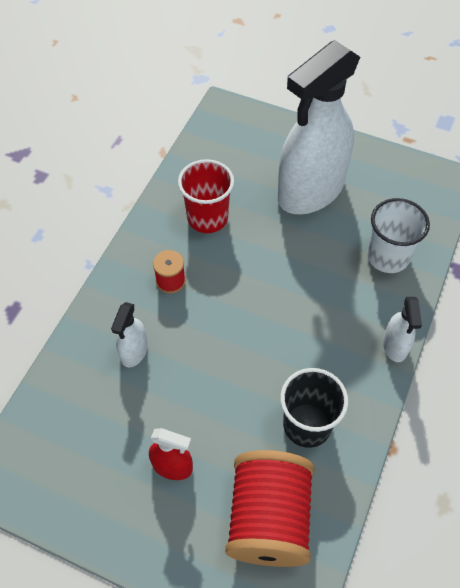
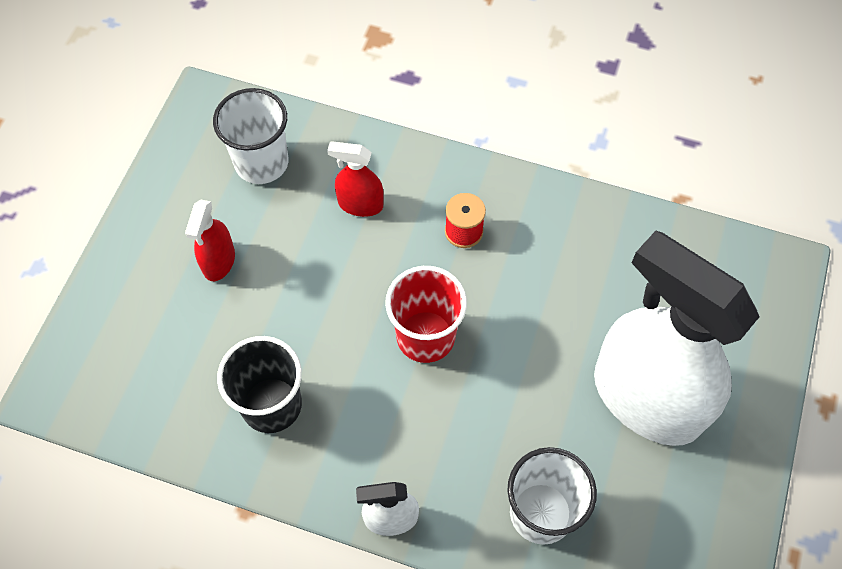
camera: 85 degrees right, 5 degrees up
(77, 429) = (261, 163): none -> white cup
(134, 351) = (360, 204): white spray bottle -> red spray bottle
(207, 218) = (571, 264): red cup -> red cup (425, 336)
(268, 519) = (157, 366): red spool -> none

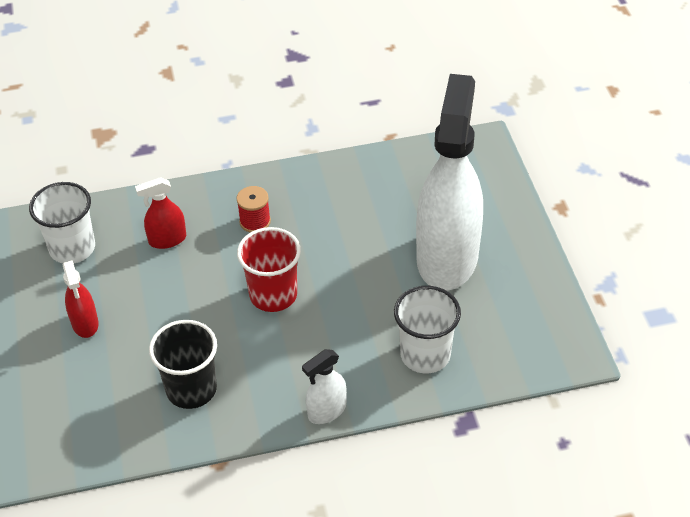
camera: 30 degrees left, 15 degrees down
(646, 398) = (447, 258): white spray bottle -> white spray bottle turned 90 degrees clockwise

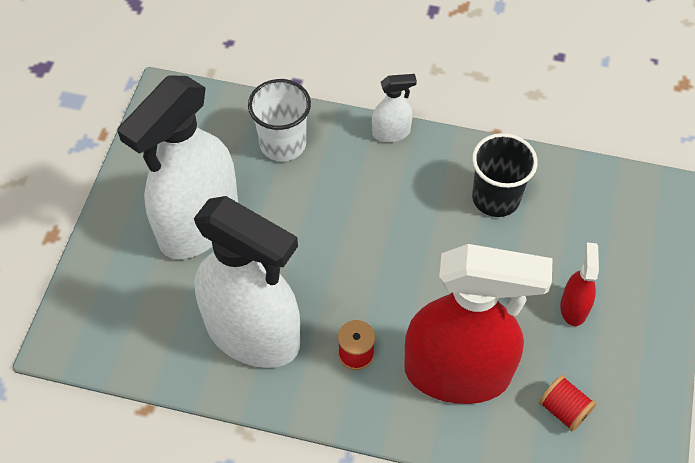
camera: 155 degrees left, 10 degrees up
(72, 248) = (563, 410): white cup -> red spool
(167, 239) = (457, 373): red spray bottle -> red spray bottle, size x2.38
(273, 295) = (380, 258): red cup -> none
(344, 203) = (253, 334): none -> white spray bottle

